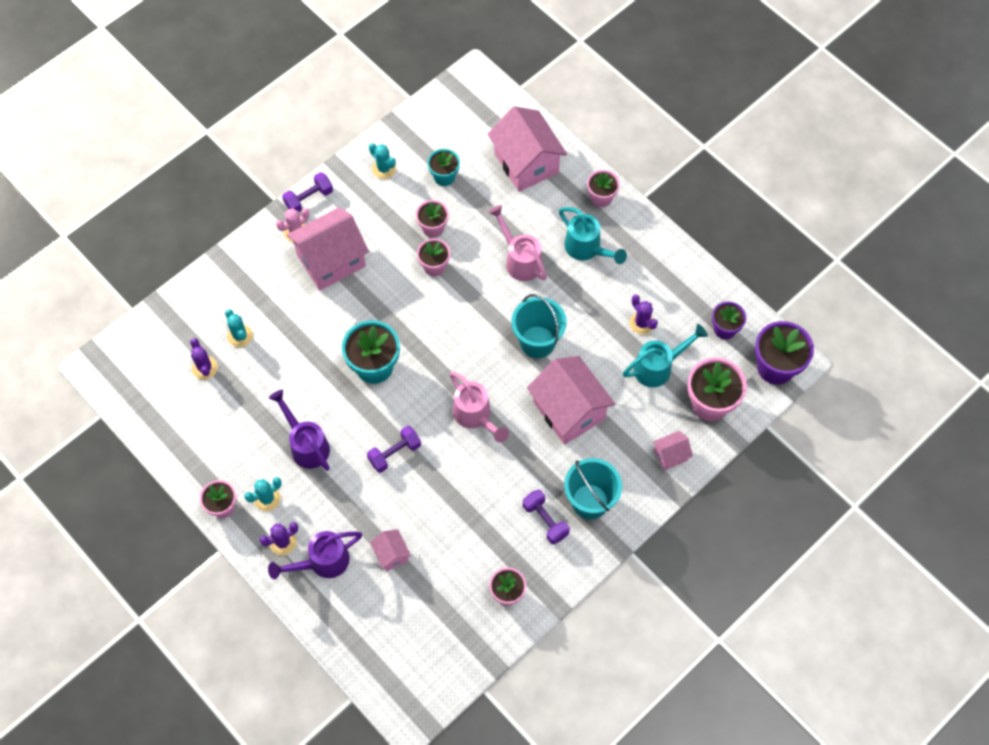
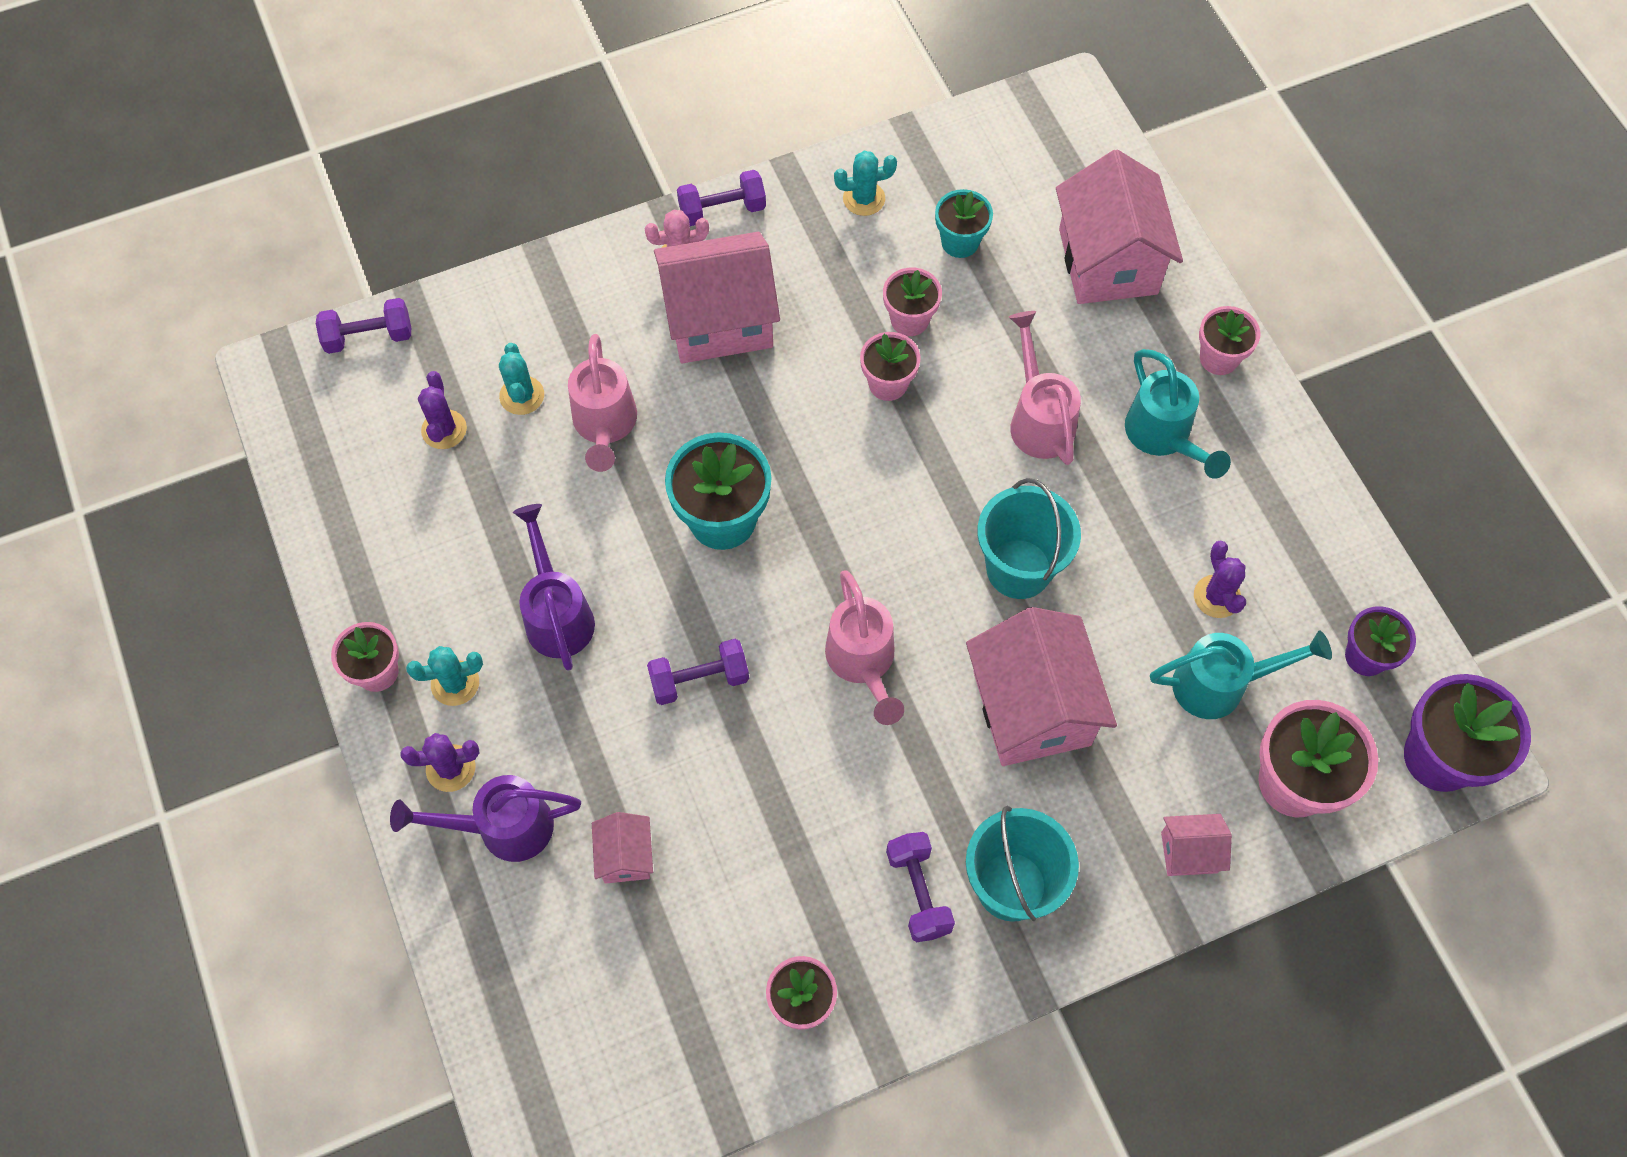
camera: 20 degrees right, 0 degrees up
(141, 330) = (369, 337): none -> purple dumbbell
(292, 338) = (605, 426): none -> pink watering can
(384, 168) = (864, 199): turquoise cactus -> turquoise cactus turned 75 degrees counterclockwise

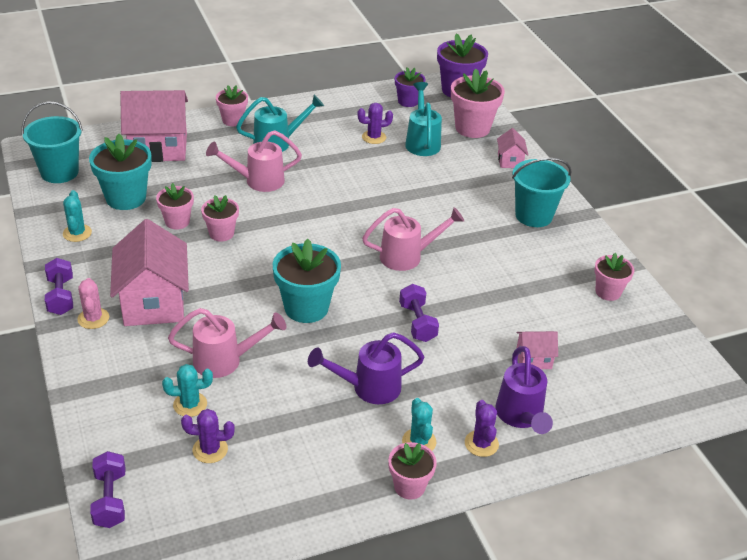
camera: 90 degrees left, 25 degrees down
(918, 892) = (541, 246): purple dumbbell -> none
(960, 242) = (126, 198): turquoise flower pot -> turquoise flower pot, size x1.66
(1019, 569) = (352, 196): turquoise bucket -> turquoise bucket (59, 172)
(1031, 708) = (435, 200): pink house -> none

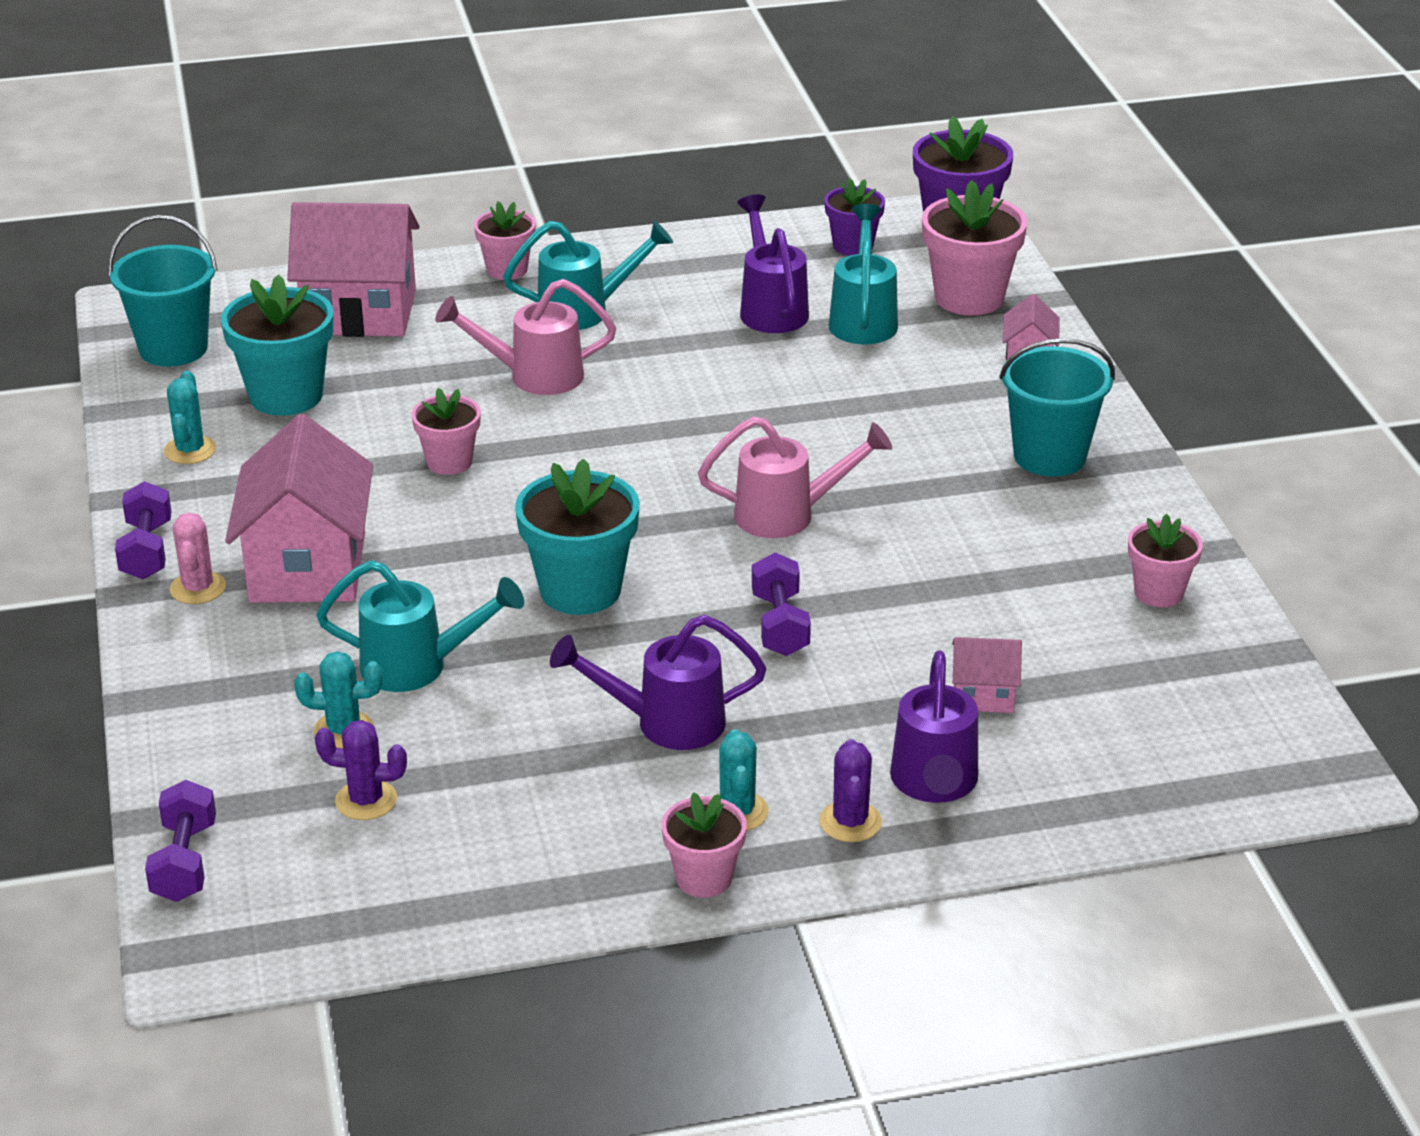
camera: 10 degrees right, 5 degrees down
(177, 222) = (372, 439): pink flower pot -> none
(226, 361) = (419, 666): pink watering can -> turquoise watering can
(374, 137) = (771, 308): purple cactus -> purple watering can

